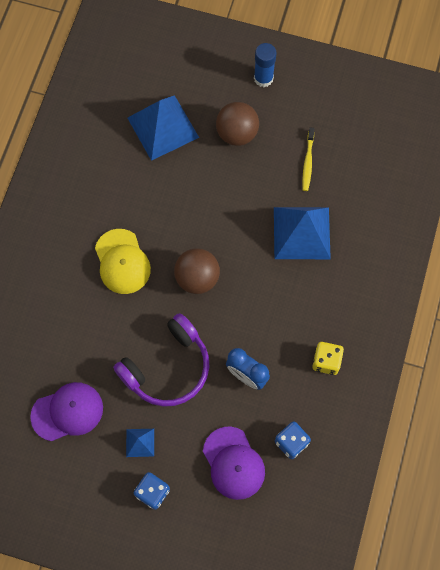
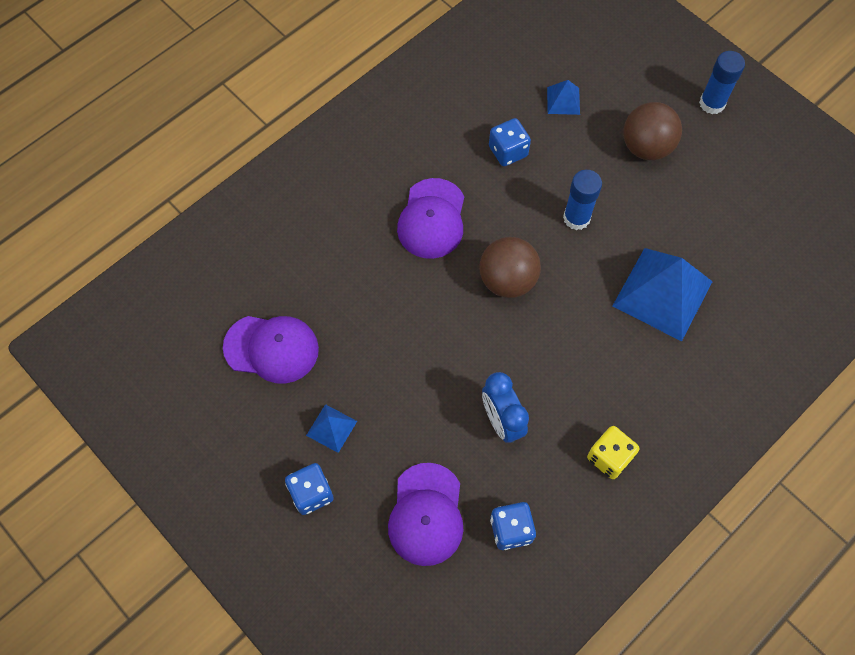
camera: 30 degrees right, 5 degrees down
(122, 262) = (432, 219): yellow cap -> purple cap
(146, 185) = (508, 151): none -> blue dice
(162, 127) = (563, 100): blue pyramid -> blue pyramid, size x0.47
(167, 368) = (414, 361): purple headphones -> none
(218, 209) = (576, 218): none -> blue glue stick
(308, 162) = (714, 219): yellow toothbrush -> none

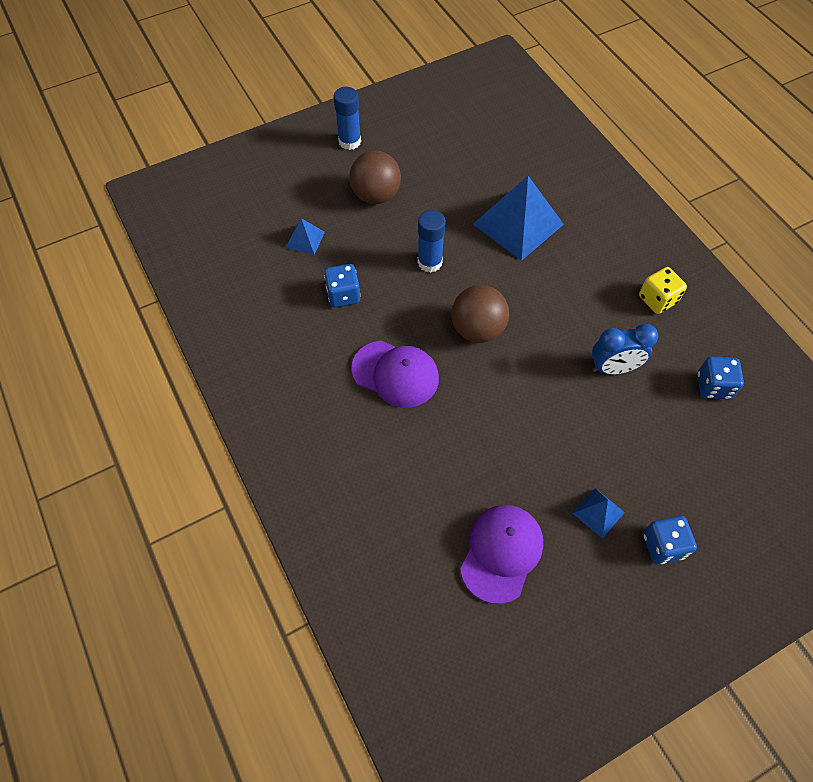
camera: 75 degrees left, 5 degrees down
(426, 514) = (693, 449): purple cap -> none

